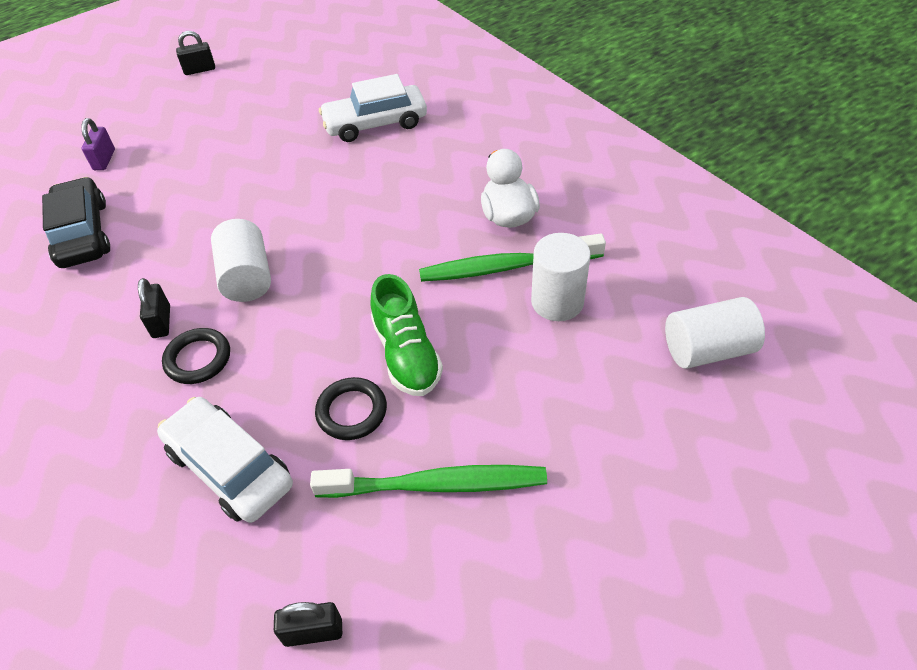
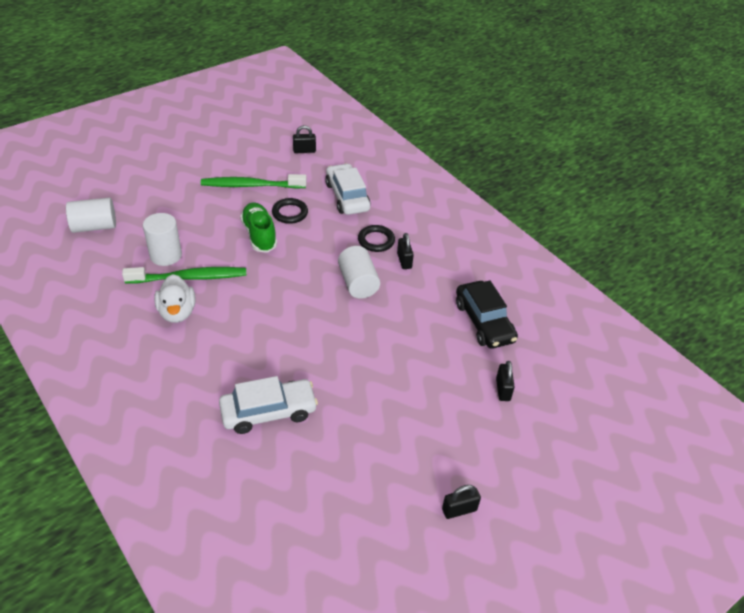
camera: 175 degrees right, 5 degrees down
(104, 160) = (503, 389): purple padlock -> black padlock
(230, 467) = (347, 197): white car -> white car turned 150 degrees counterclockwise

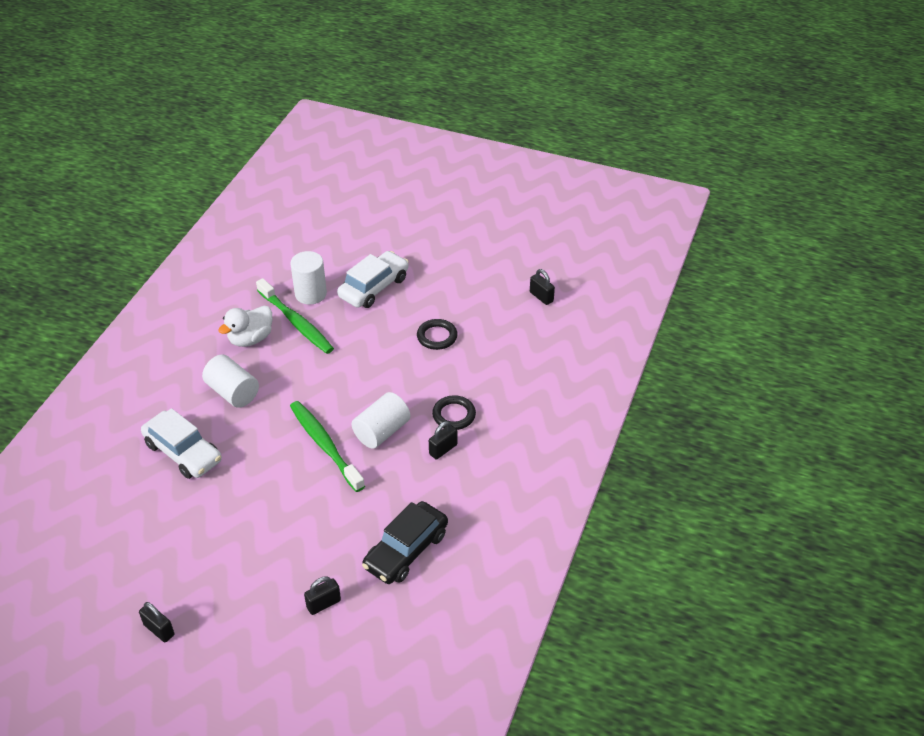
camera: 60 degrees right, 0 degrees up
(94, 226) = (308, 235): white cylinder -> white cylinder (233, 392)
(251, 185) = (451, 291): green toothbrush -> green toothbrush (325, 445)
(259, 235) = (387, 334): green shoe -> none
(347, 197) = (500, 362): white car -> white car (374, 287)

